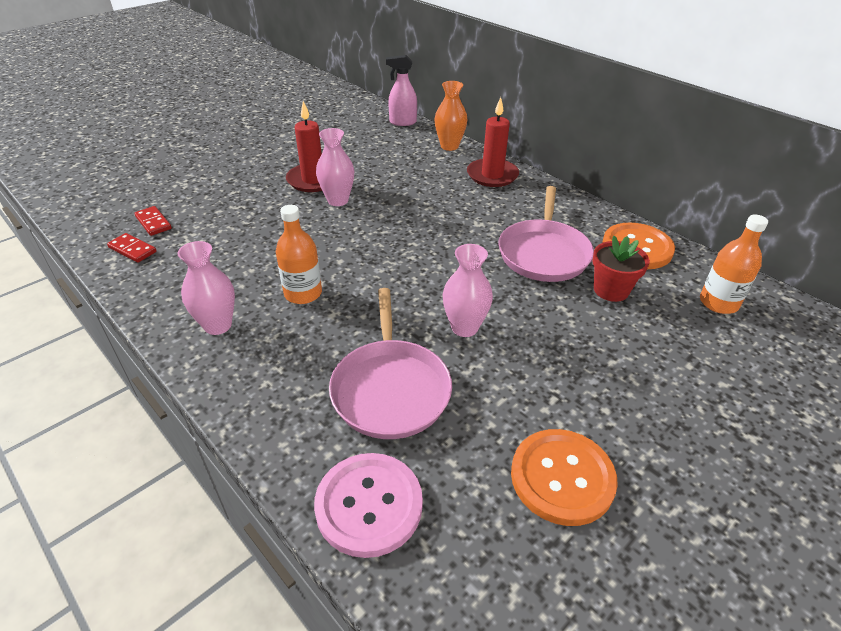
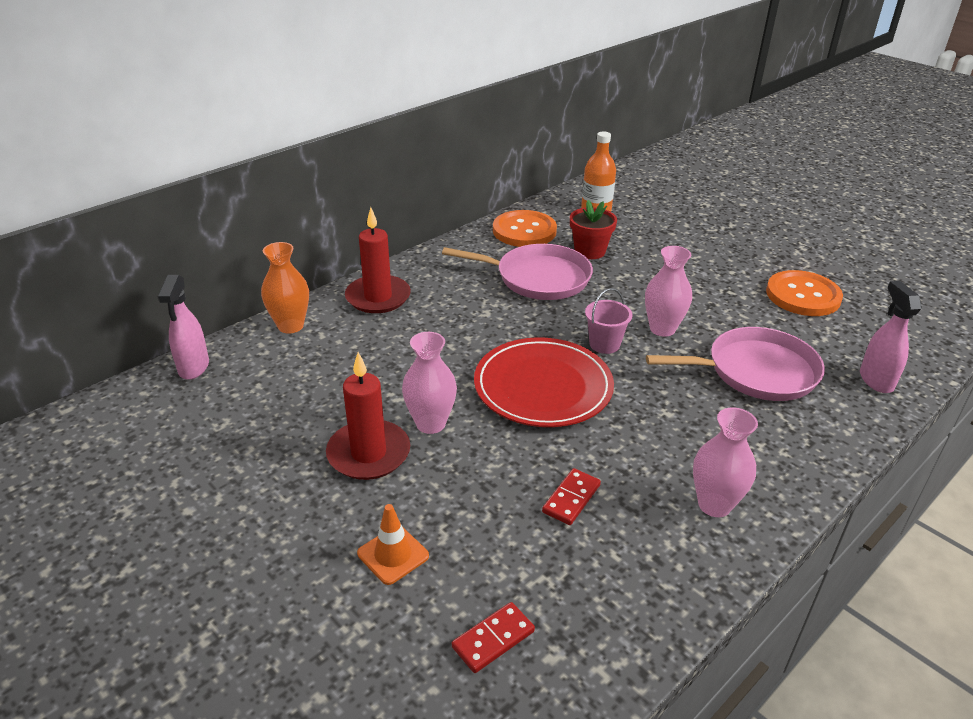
camera: 90 degrees left, 5 degrees down
(132, 249) = (574, 646): red domino -> red domino (571, 498)
(227, 191) = (393, 555): none -> orange traffic cone
(303, 293) = (638, 438): orange bottle -> none
(369, 505) = (876, 380): pink button -> pink spray bottle
(375, 249) = (543, 386): none -> red plate
(435, 286) = (604, 344): none -> pink bucket

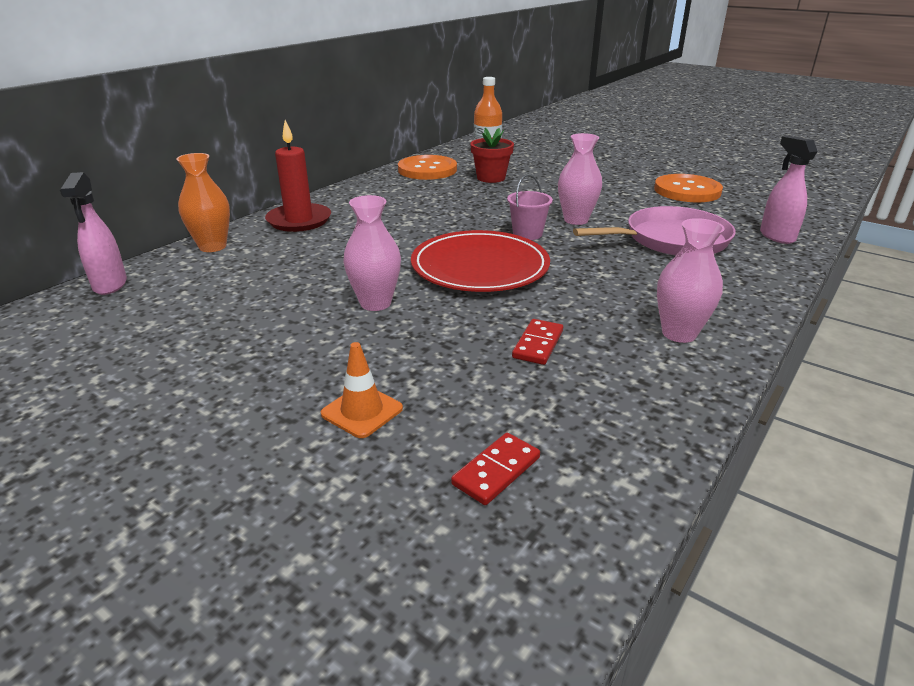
camera: 10 degrees left, 5 degrees down
(368, 453) = (315, 332): red candle -> none
(538, 278) = (450, 197): pink pan -> none

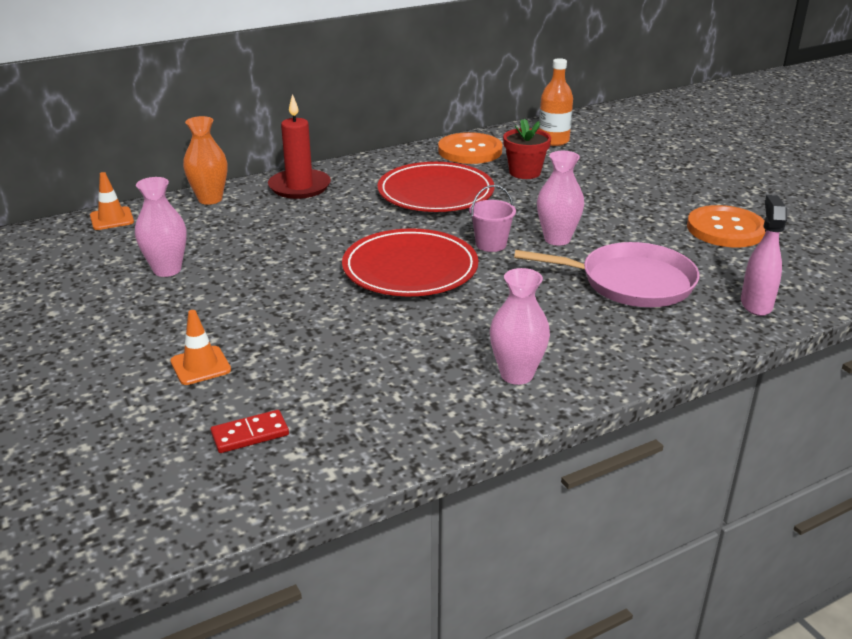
camera: 25 degrees right, 0 degrees up
(110, 285) = (112, 219): pink spray bottle -> orange traffic cone
(375, 303) = (290, 282): pink vase -> pink vase (167, 270)
(433, 204) = (435, 192): none -> red plate
(537, 344) = (382, 351): red domino -> none

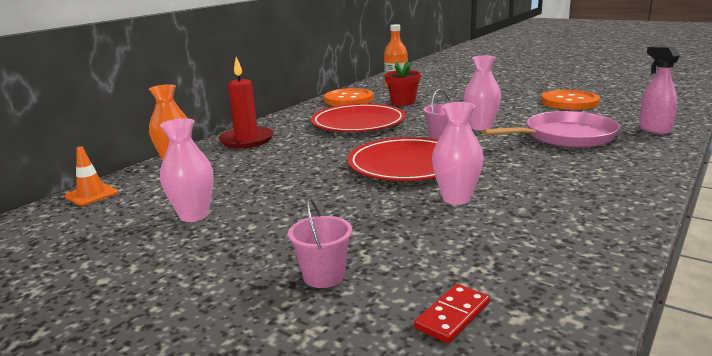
camera: 25 degrees left, 10 degrees down
(200, 366) = (324, 276): orange traffic cone -> pink bucket
(516, 375) = (589, 203): pink vase -> pink vase (456, 198)

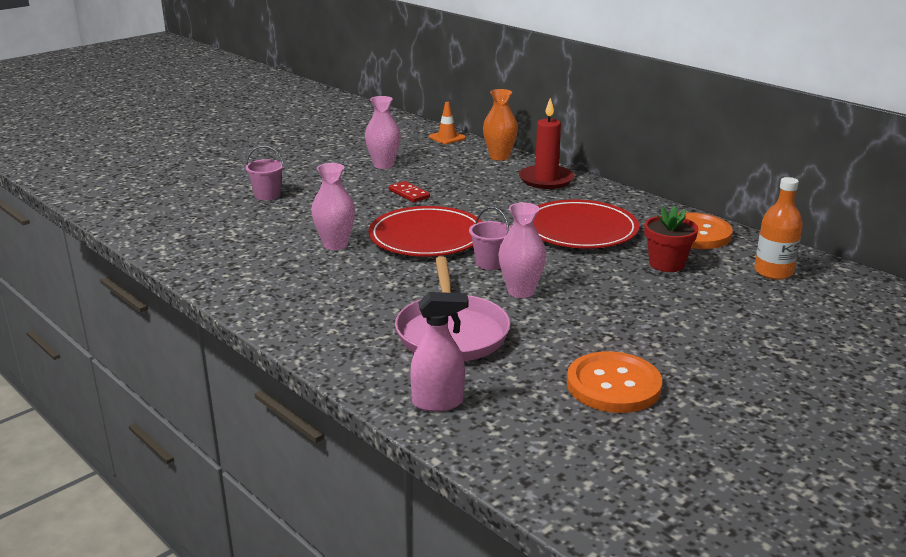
camera: 100 degrees right, 5 degrees up
(453, 316) = (196, 220): red domino -> red domino (409, 194)

